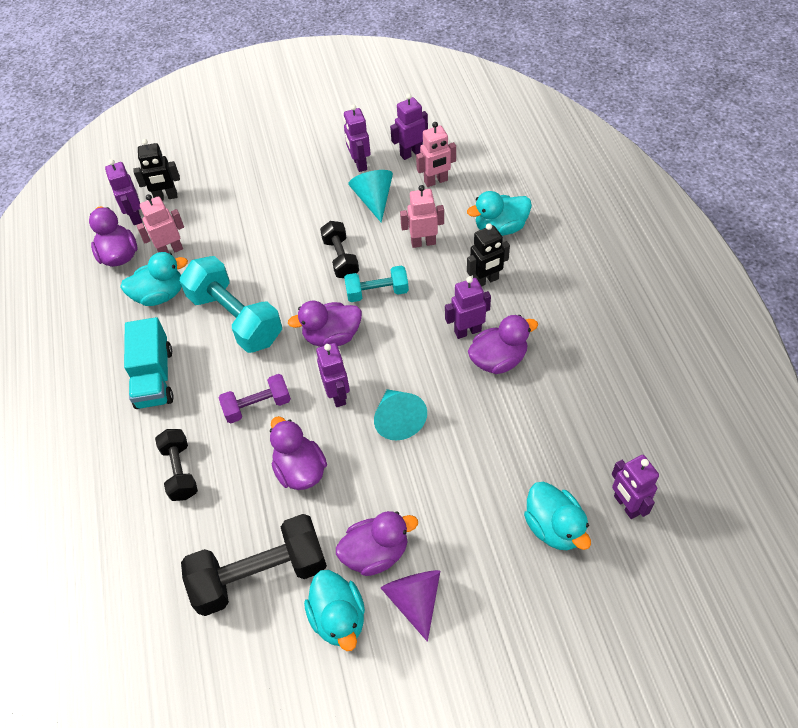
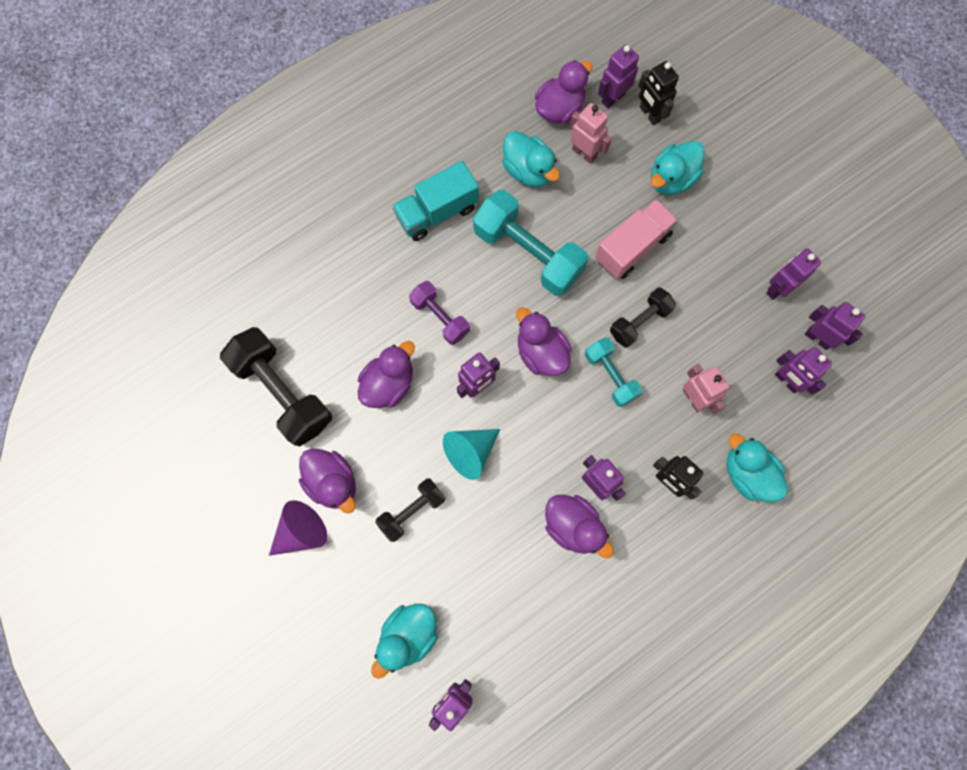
camera: 65 degrees right, 20 degrees up
(180, 471) = (353, 281): black dumbbell -> black dumbbell (412, 511)
(235, 318) = (528, 253): turquoise dumbbell -> turquoise dumbbell turned 75 degrees counterclockwise
(273, 243) = (632, 247): none -> pink truck
(338, 618) = (266, 473): turquoise duck -> turquoise duck (671, 179)
(374, 200) = (732, 324): turquoise cone -> none
(436, 181) = (787, 381): pink robot -> purple robot

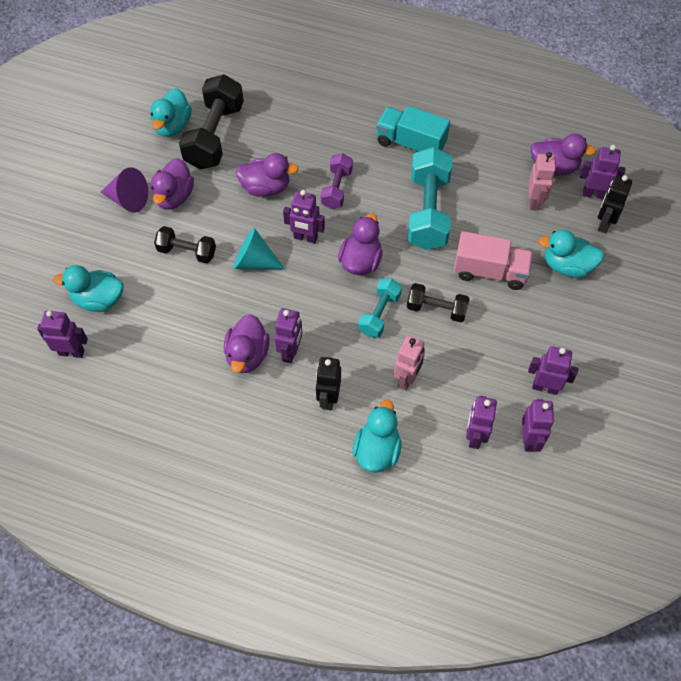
camera: 55 degrees right, 15 degrees down
(528, 170) = (489, 176): turquoise duck -> turquoise duck (172, 126)

